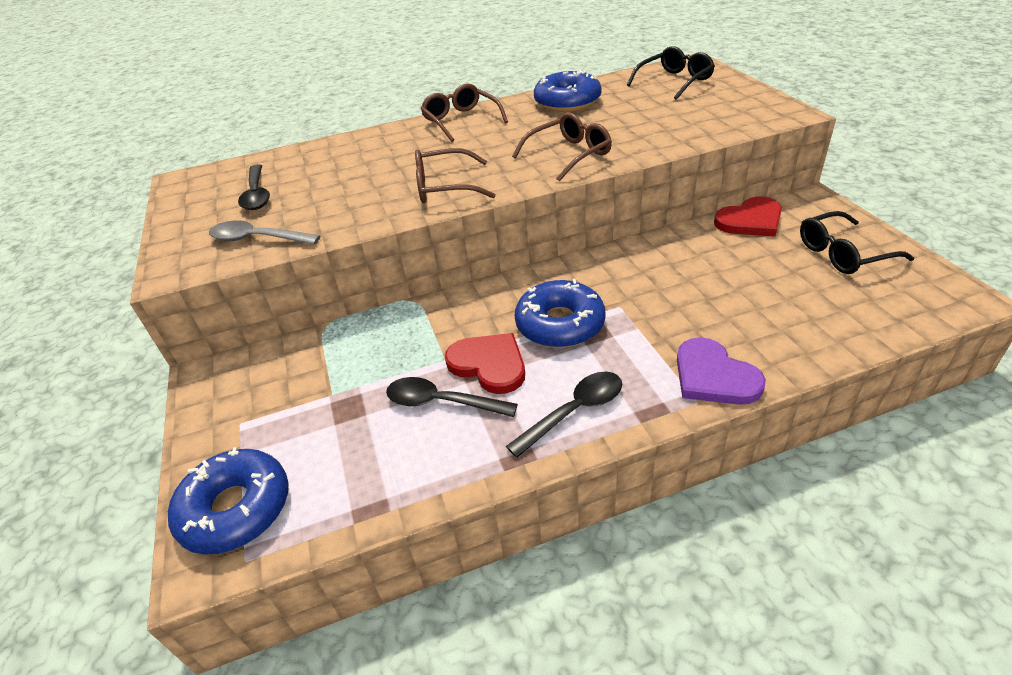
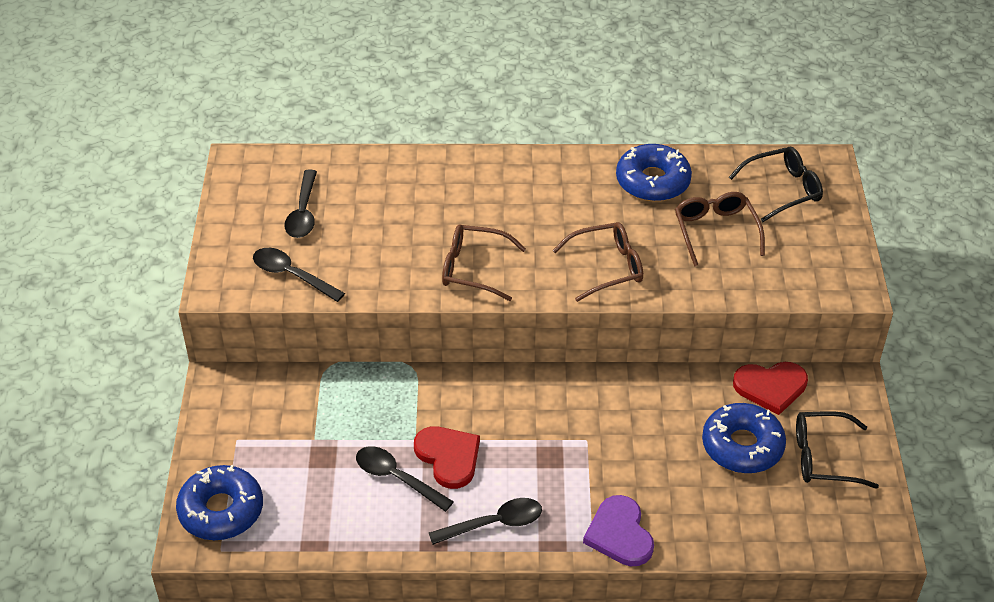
camera: 15 degrees right, 5 degrees up
(257, 239) = (291, 275): grey spoon -> black spoon
(460, 120) = (531, 170): brown glasses -> brown glasses (715, 230)
(560, 324) = (526, 439): blue donut -> blue donut (742, 446)

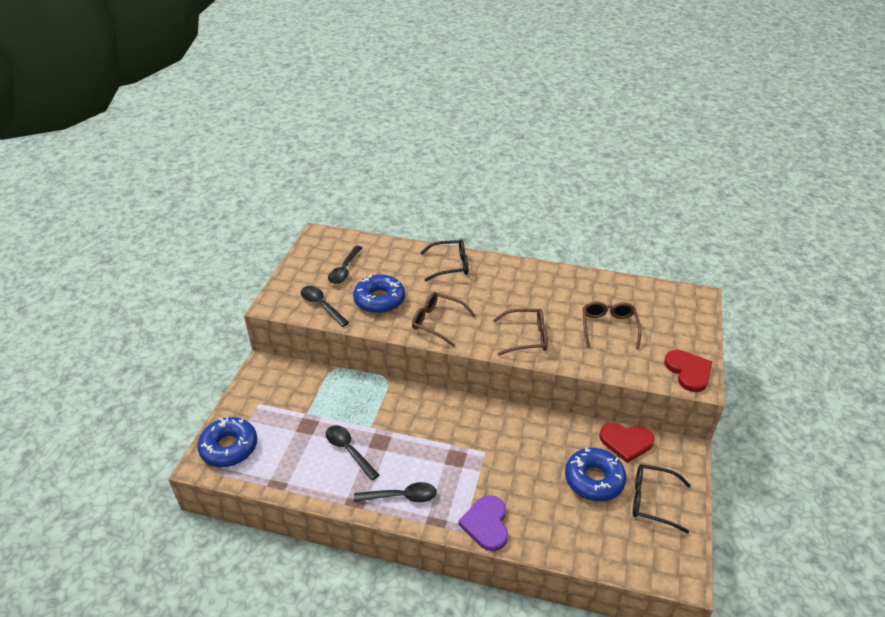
camera: 15 degrees right, 5 degrees down
(448, 457) = (388, 443): red heart -> red heart (688, 371)
(652, 181) = (575, 289): blue donut -> blue donut (379, 300)
(784, 189) = (664, 309): black glasses -> black glasses (451, 265)

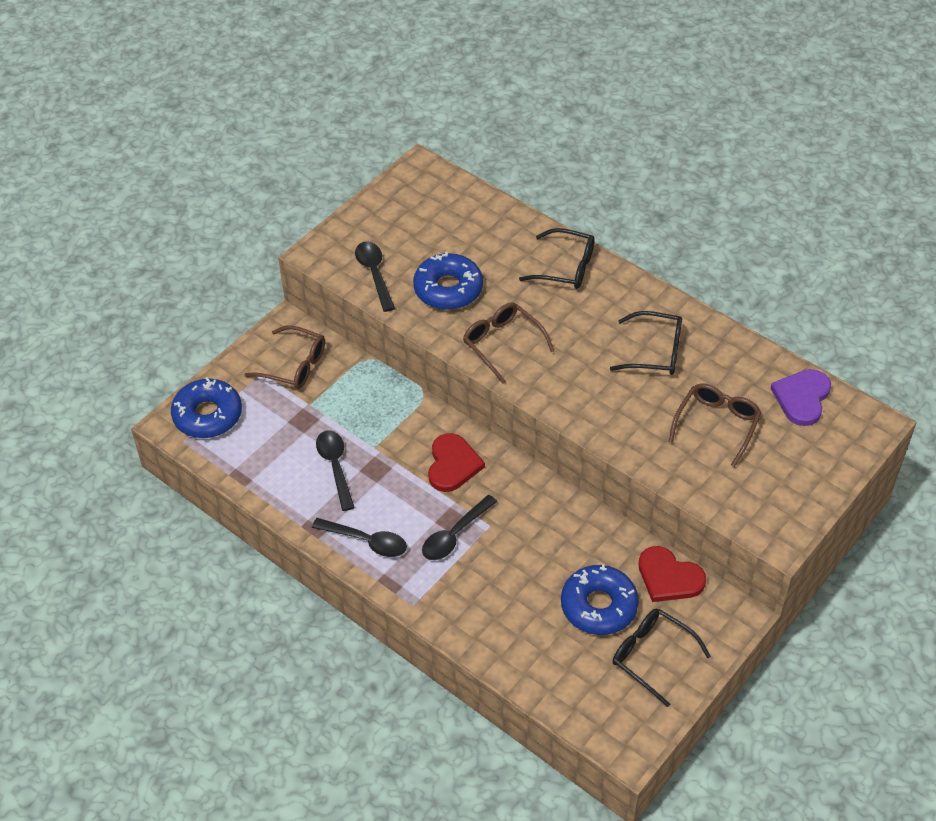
camera: 25 degrees right, 10 degrees up
(344, 270) = (427, 232): black spoon -> black spoon (454, 535)
(486, 524) = (443, 607): purple heart -> purple heart (802, 398)
(527, 337) = (602, 402): brown glasses -> brown glasses (295, 366)
(540, 297) = (656, 352): none -> black glasses
(688, 371) = (778, 518): red heart -> red heart (452, 464)

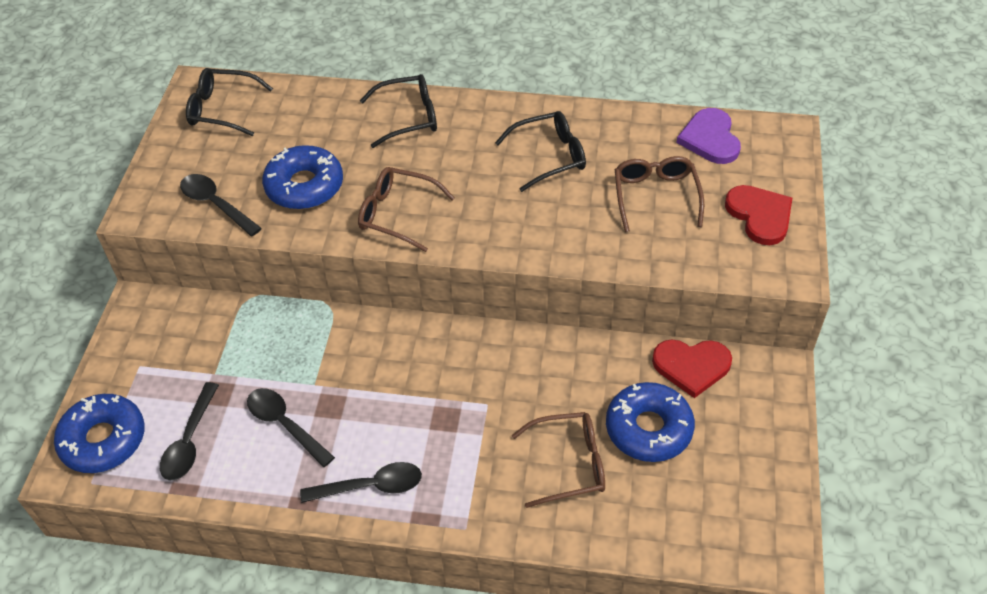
camera: 30 degrees left, 0 degrees up
(295, 366) = (173, 341): brown glasses -> brown glasses (570, 464)
(452, 464) = (407, 362): red heart -> red heart (760, 215)
(454, 535) = (458, 432): black spoon -> black spoon (190, 441)
(651, 655) = (732, 451): black glasses -> black glasses (221, 109)

